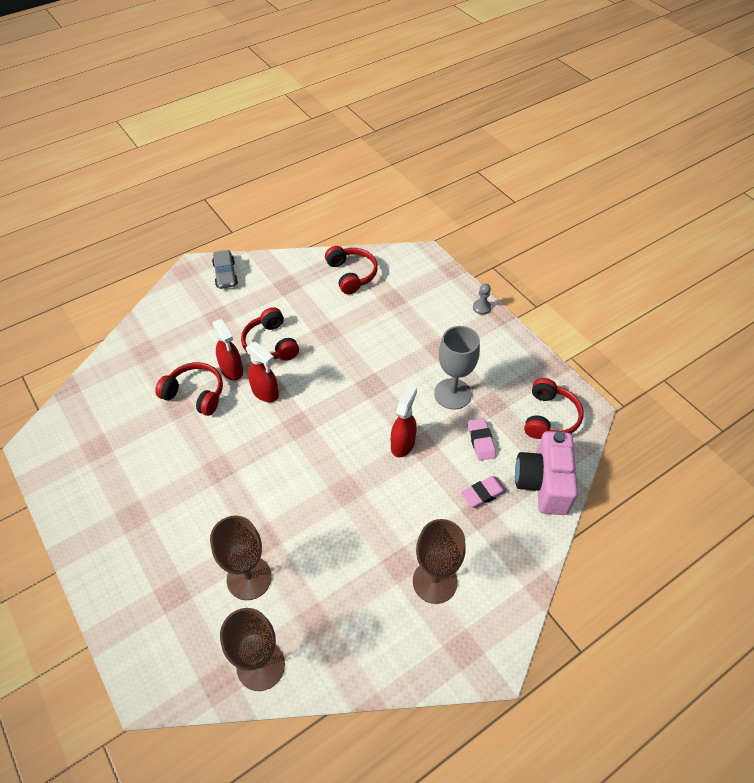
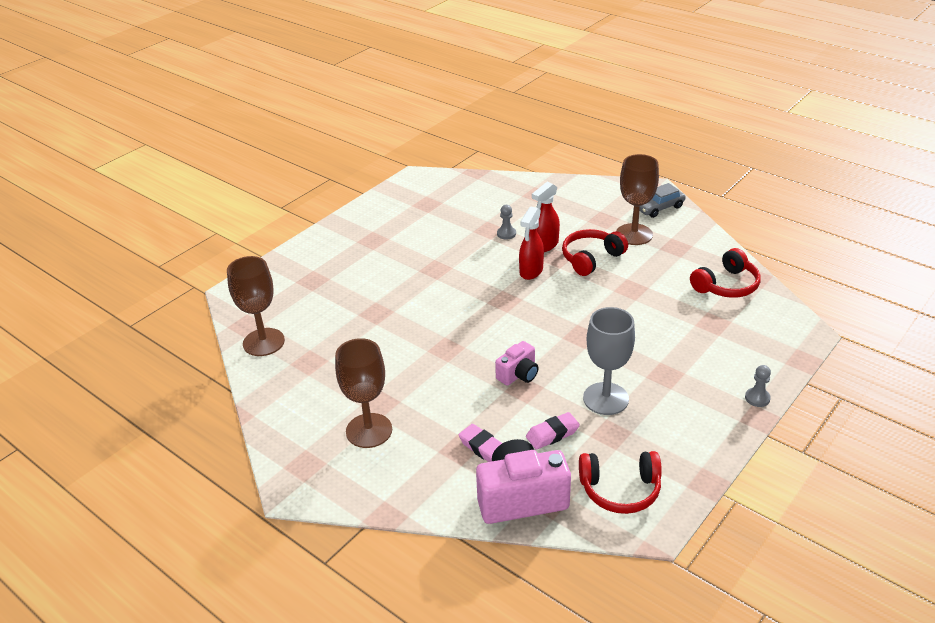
camera: 75 degrees right, 15 degrees down
(195, 394) = (506, 234): red headphones -> grey pawn
(249, 578) = (337, 315): brown goblet -> brown goblet (634, 234)
(403, 443) = (518, 374): red spray bottle -> pink camera

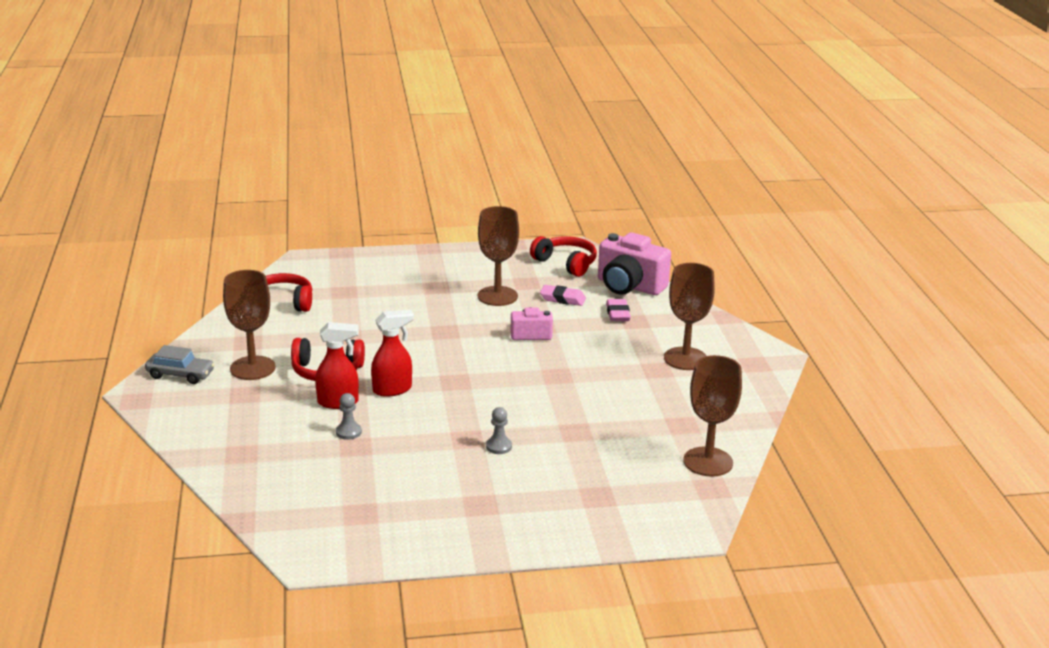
camera: 140 degrees left, 10 degrees down
(605, 399) = (497, 296): grey goblet -> brown goblet
(757, 398) = (409, 254): grey pawn -> grey pawn (499, 446)

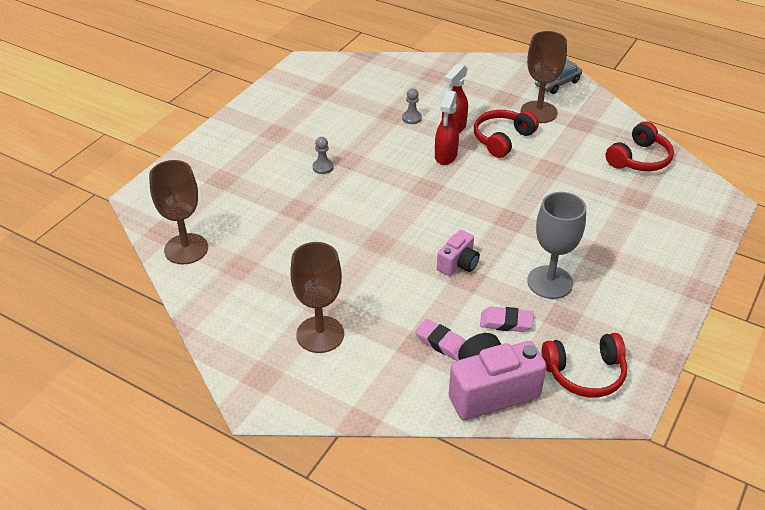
camera: 130 degrees right, 15 degrees up
(497, 296) = (550, 282): brown goblet -> grey goblet
(562, 299) = (506, 322): pink eraser -> pink eraser turned 45 degrees clockwise

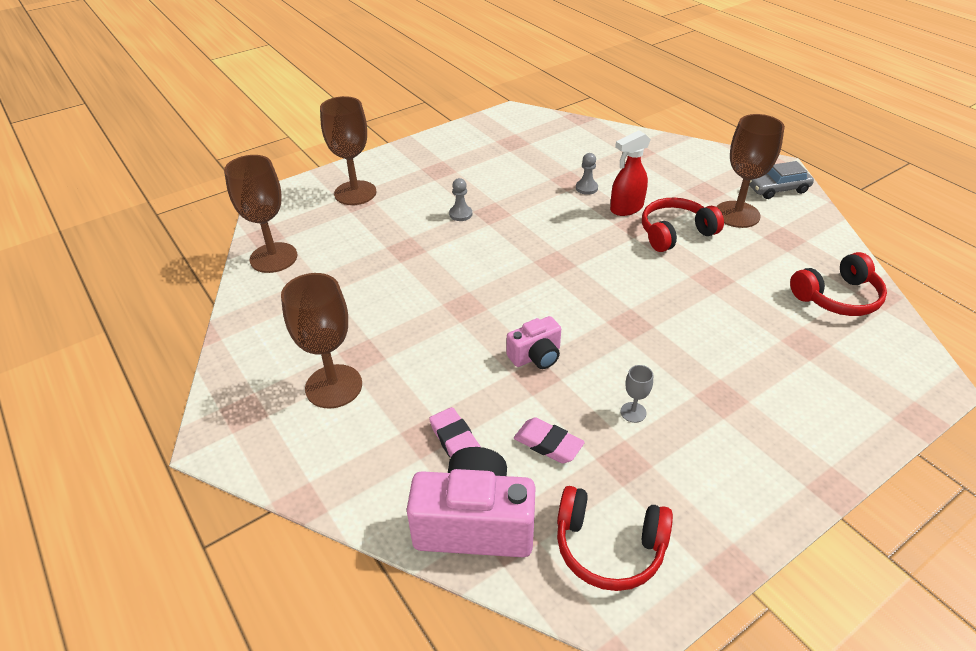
camera: 25 degrees right, 0 degrees up
(215, 172) = (355, 193): none -> brown goblet
(445, 156) = (598, 235): red spray bottle -> none
(550, 282) = (633, 412): grey goblet -> grey goblet, size x0.44

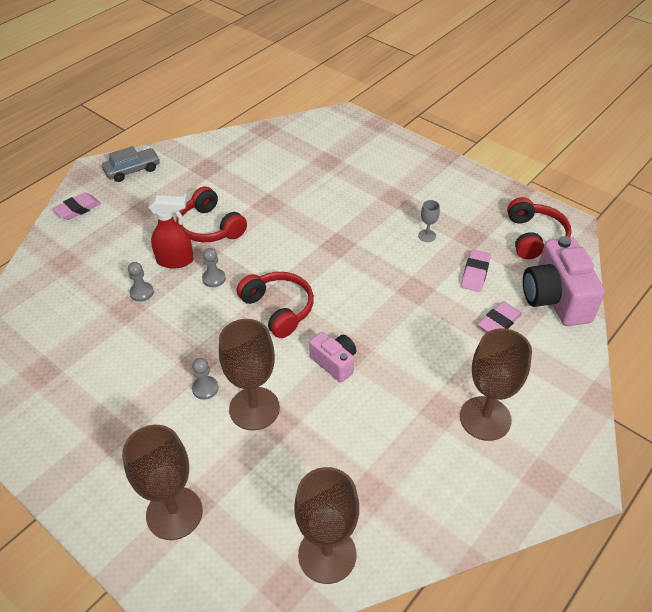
camera: 105 degrees left, 5 degrees up
(536, 356) = (394, 293): pink camera -> pink camera (334, 362)
(594, 229) = (214, 278): none -> grey pawn
(626, 208) = (175, 260): red spray bottle -> red spray bottle turned 45 degrees counterclockwise
(712, 157) = (78, 209): none -> pink eraser
(737, 214) = (175, 192): brown goblet -> brown goblet (254, 408)
(778, 189) = (132, 170): grey car -> grey car turned 90 degrees counterclockwise
(837, 297) = (273, 146): red headphones -> red headphones (278, 309)

